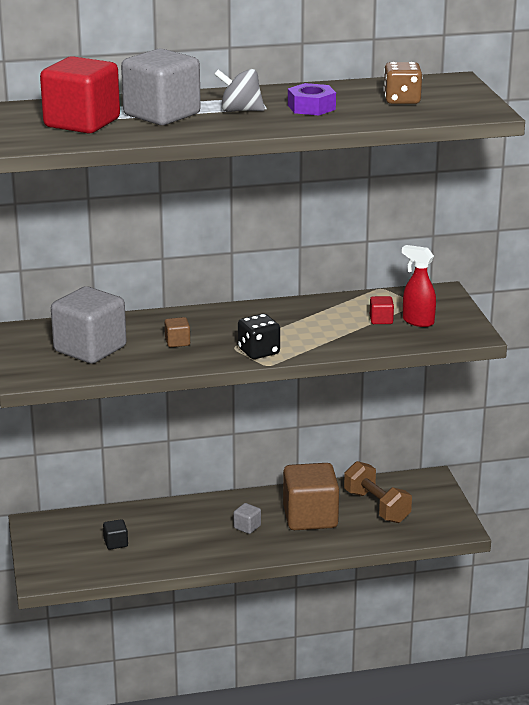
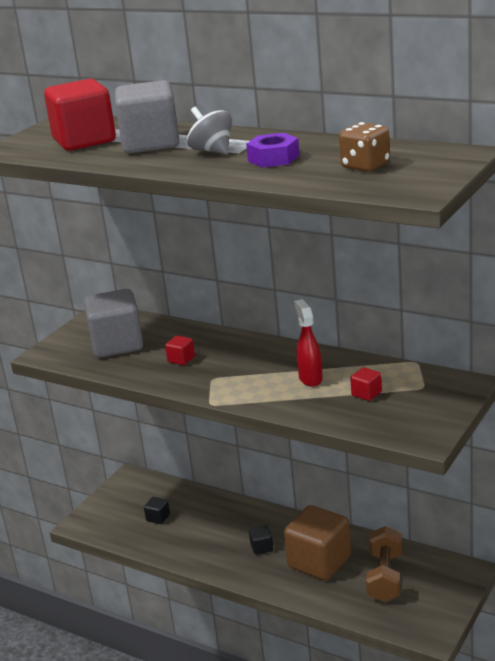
camera: 45 degrees right, 0 degrees up
(177, 342) = (181, 359): brown cube -> red cube
(247, 527) = (262, 547): grey cube -> black cube
(258, 352) = (223, 389): black dice -> none
(417, 321) = (396, 406): red spray bottle -> red spray bottle (310, 378)

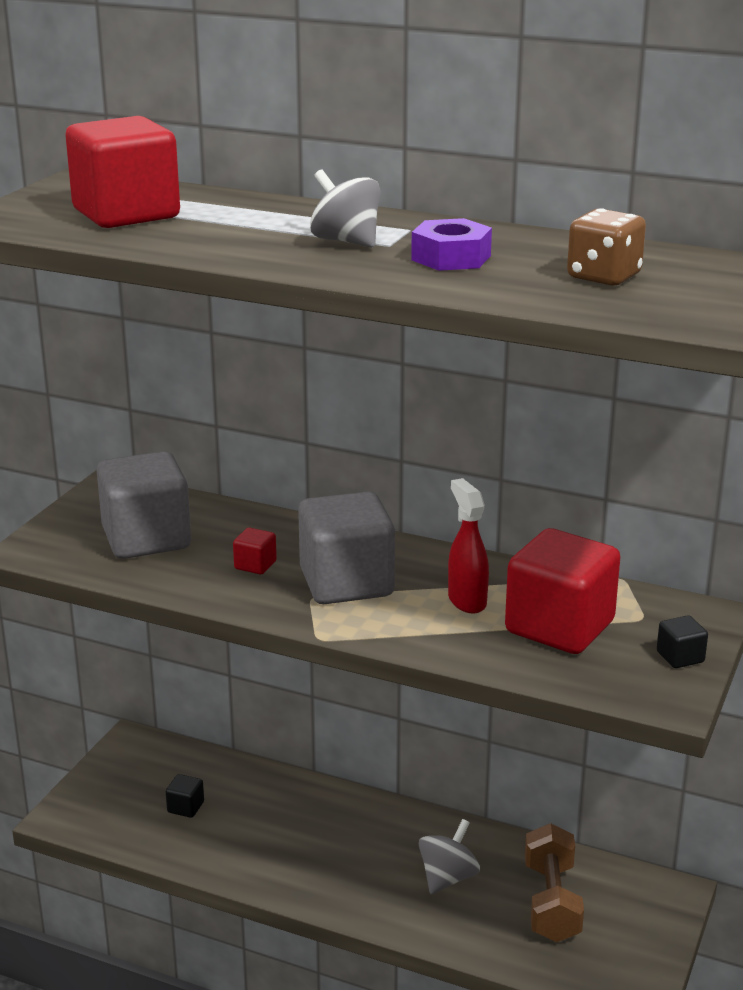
camera: 10 degrees left, 0 degrees up
(150, 144) = (239, 225): grey cube -> grey cube (346, 583)
(262, 547) = (355, 855): black cube -> black cube (680, 657)
(319, 561) = (448, 878): brown cube -> grey spinning top
(366, 394) = (559, 627): red cube -> red cube, size x2.40

